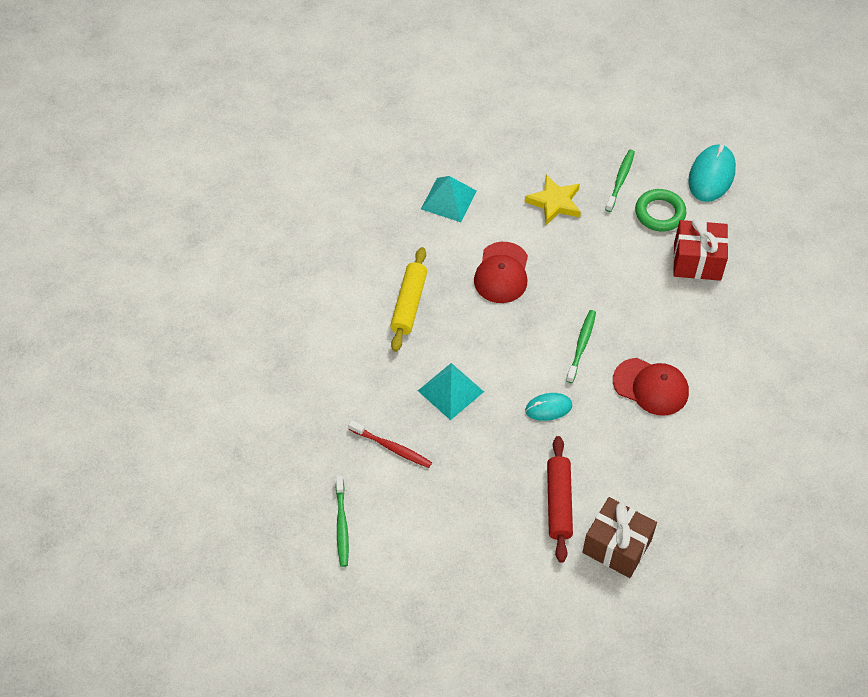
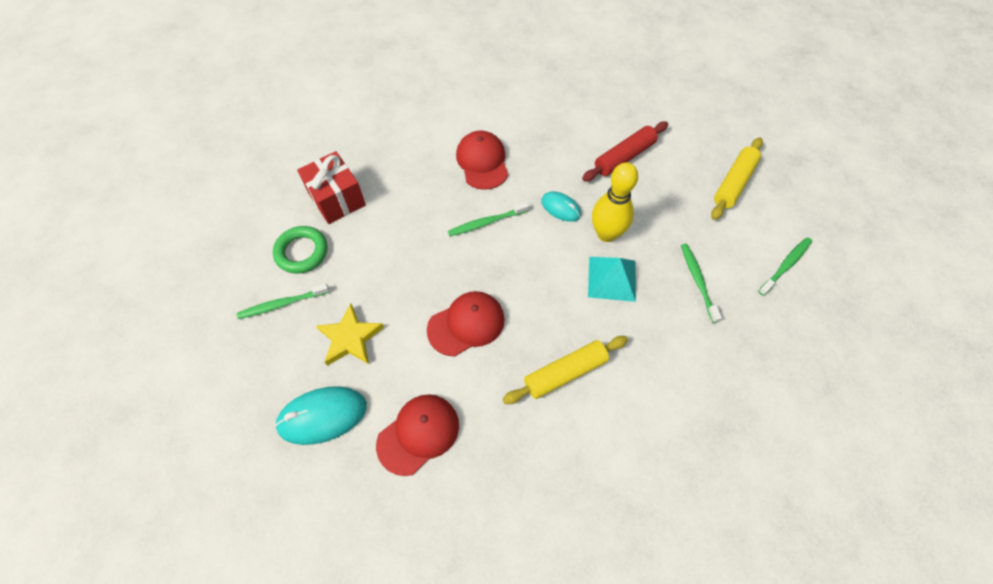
camera: 130 degrees left, 5 degrees up
(392, 448) = (698, 281): red toothbrush -> green toothbrush
(448, 199) = (418, 434): turquoise pyramid -> red cap
(450, 567) = (733, 183): none -> yellow rolling pin
(493, 420) = (606, 234): none -> yellow bowling pin
(616, 546) = (619, 112): brown gift -> none
(711, 175) = (227, 241): turquoise mouse -> turquoise mouse (322, 416)

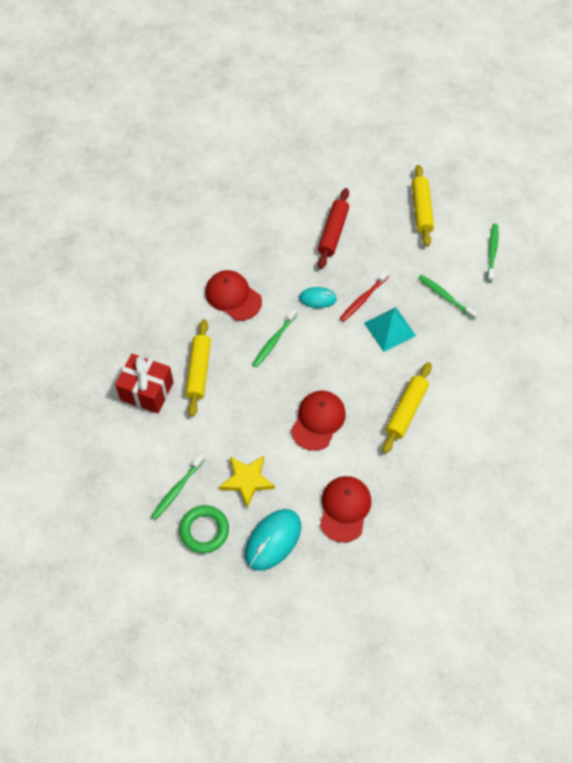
camera: 35 degrees left, 0 degrees up
(302, 252) = (157, 445): green ring -> green ring (204, 530)
(396, 209) = (199, 371): none -> yellow rolling pin
(606, 234) = (363, 299): yellow bowling pin -> red toothbrush

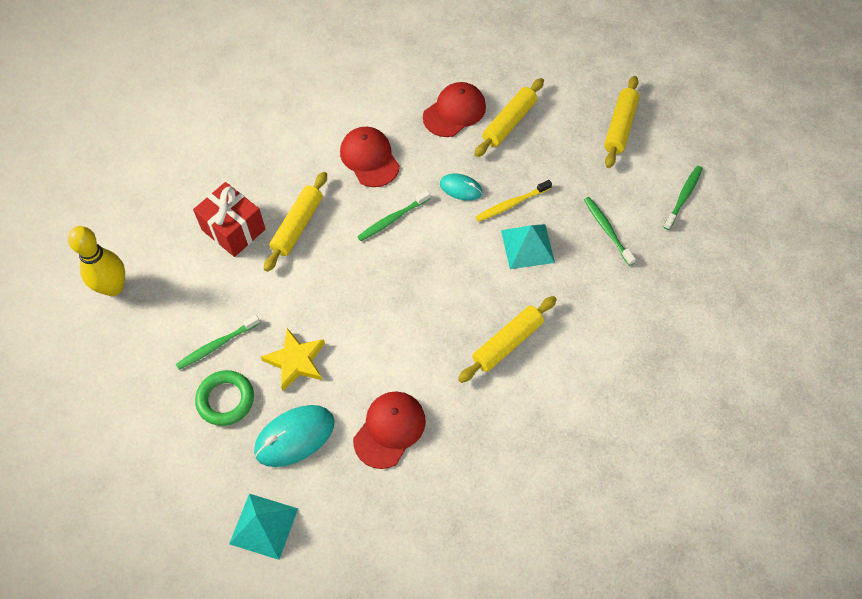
camera: 20 degrees right, 0 degrees up
(67, 471) = (113, 287): none -> yellow bowling pin
(279, 617) = (263, 526): none -> turquoise pyramid
(318, 420) = (403, 321): red cap -> red cap (454, 112)
(333, 232) = (509, 122): red rolling pin -> yellow rolling pin
(363, 299) = (511, 204): red toothbrush -> yellow toothbrush

